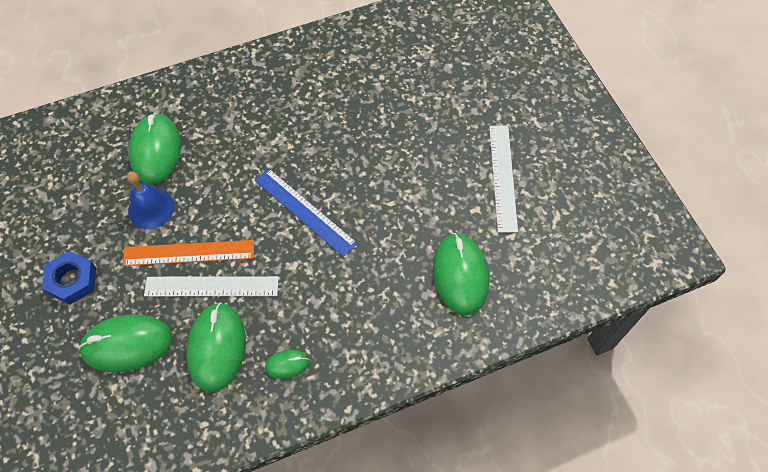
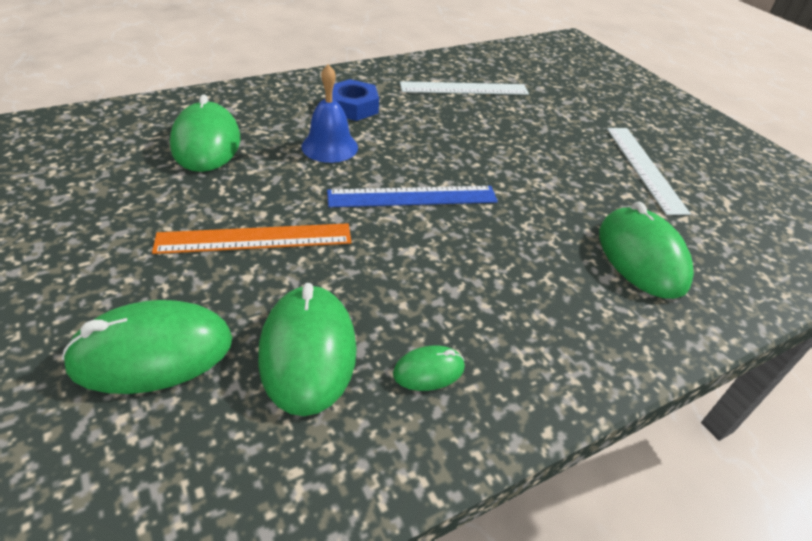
camera: 10 degrees left, 20 degrees down
(72, 280) = (67, 272): blue nut -> blue nut (353, 107)
(151, 208) = (198, 194): blue bell -> blue bell (329, 146)
(211, 286) = (292, 275): white ruler -> white ruler (464, 88)
(305, 211) = (412, 197): blue ruler -> blue ruler turned 45 degrees counterclockwise

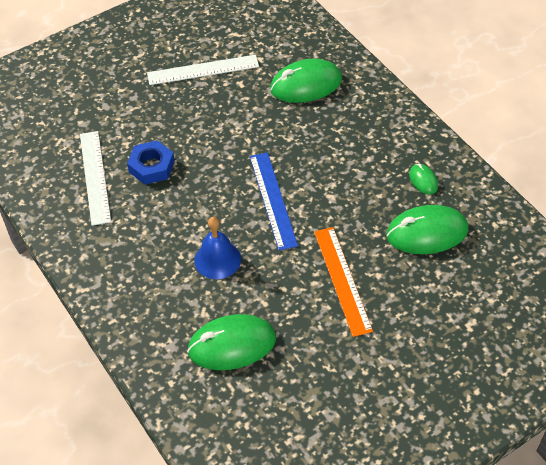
camera: 90 degrees left, 10 degrees up
(152, 352) = (448, 302): green mouse -> none
(353, 107) = (147, 254): blue nut -> blue nut (151, 166)

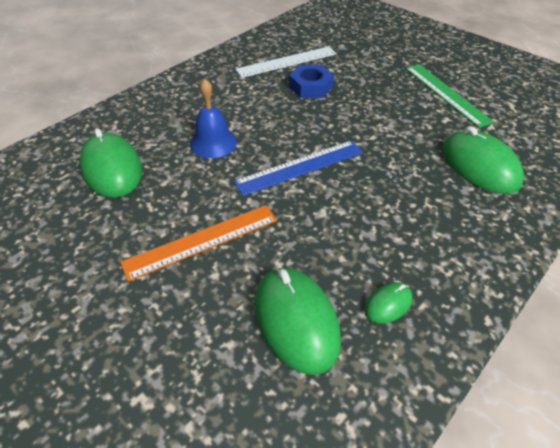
camera: 75 degrees right, 5 degrees down
(203, 70) = (446, 94): white ruler -> green ruler

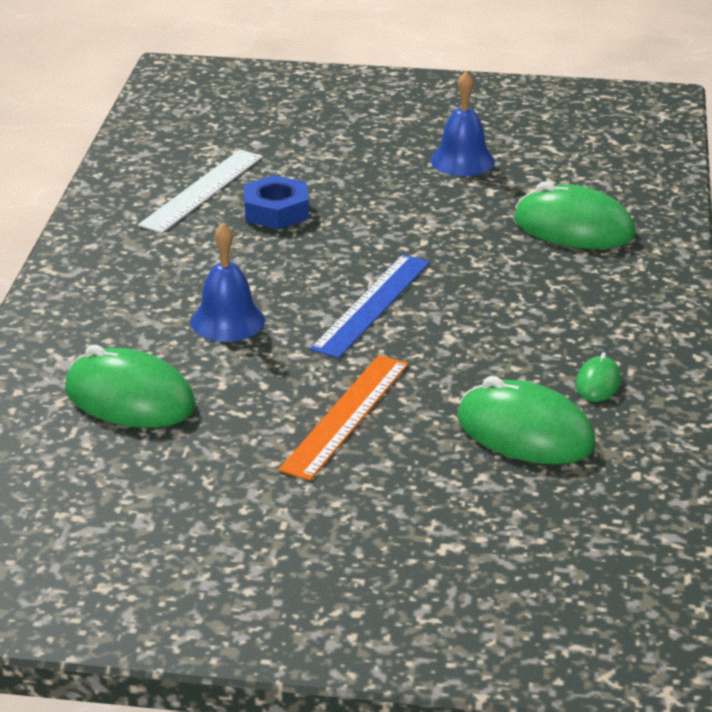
camera: 35 degrees left, 15 degrees down
(446, 94) = (462, 160): green ruler -> blue bell

